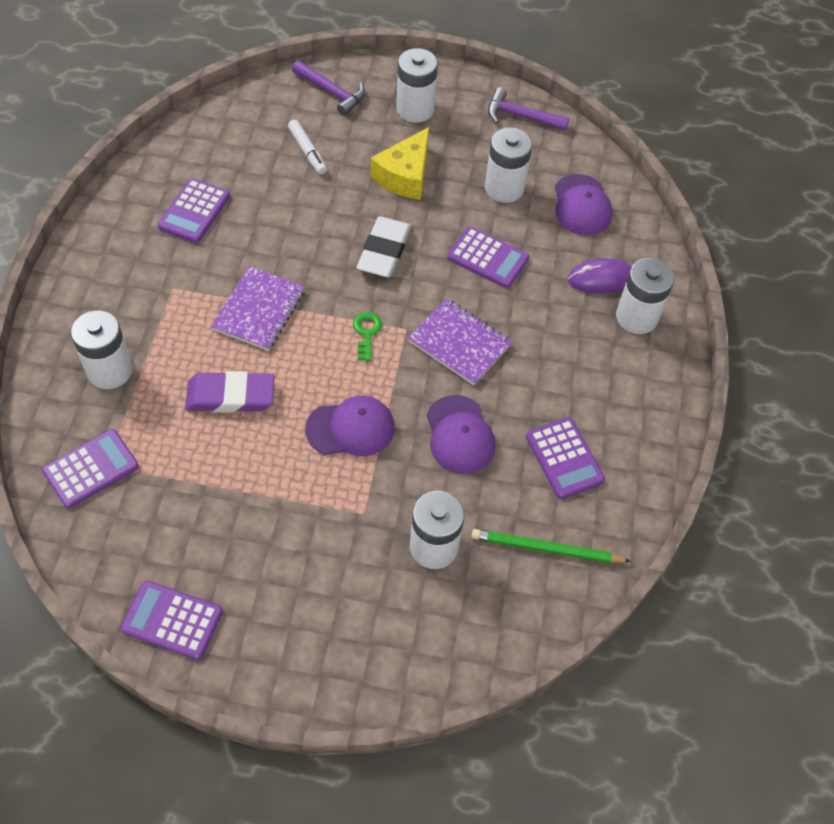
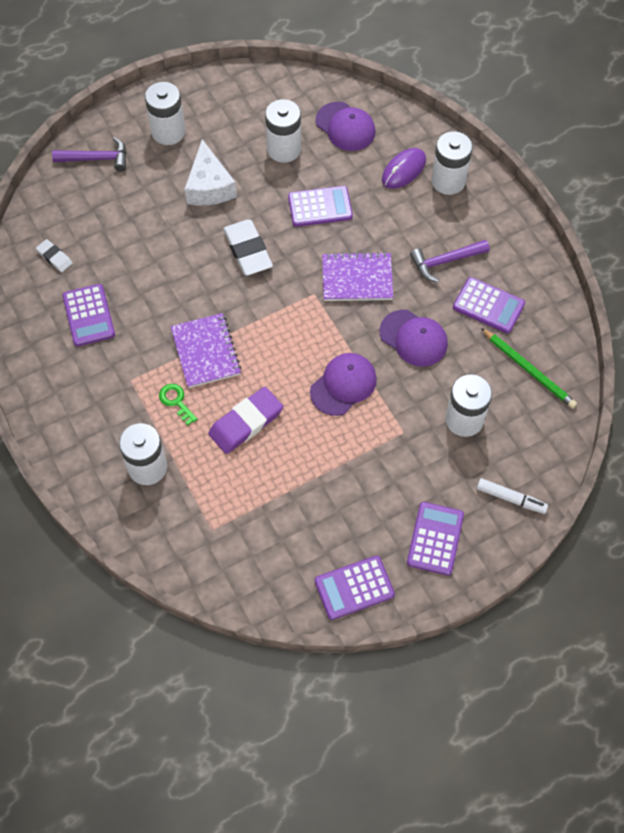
camera: 35 degrees left, 5 degrees up
(91, 469) = (204, 539): purple calculator -> purple calculator (435, 538)
(216, 146) = (54, 257): none -> white eraser
(307, 151) = (124, 215): white marker -> white marker (511, 498)
(367, 333) = (291, 315): green key -> green key (176, 401)
(405, 175) = (209, 186): yellow cheese -> white cheese
(520, 116) = (245, 88): purple hammer -> purple hammer (445, 261)
(546, 549) = (529, 370): green pencil -> green pencil turned 105 degrees counterclockwise

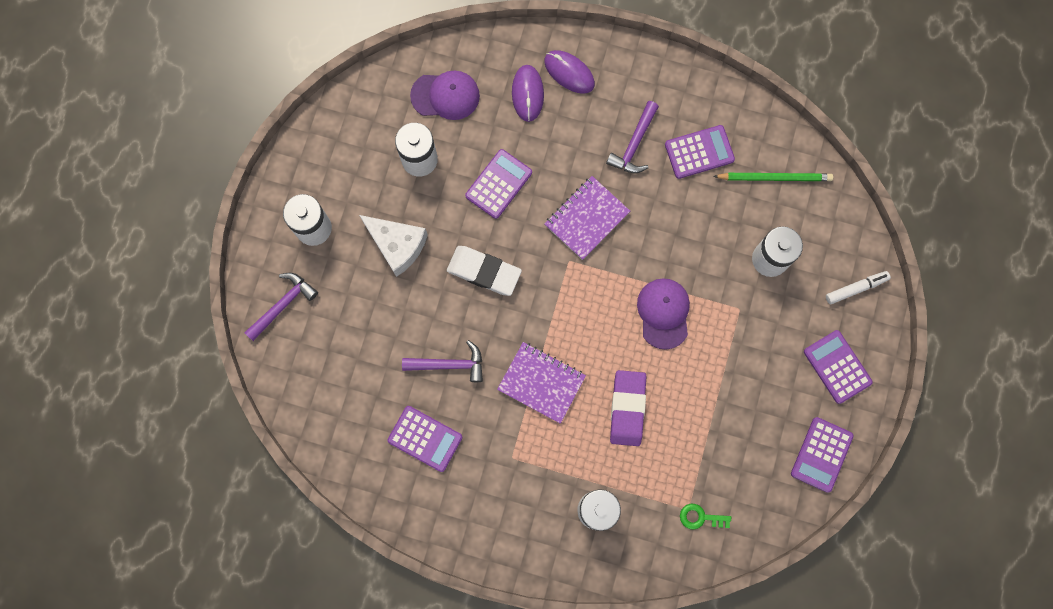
camera: 45 degrees left, 15 degrees up
(54, 257) = (345, 418): white eraser -> none
(158, 285) = (449, 364): none -> purple hammer
(176, 401) = (562, 441): green key -> green key (700, 517)
(413, 338) = (674, 229): purple cap -> none
(448, 181) = (569, 73): white battery -> purple mouse

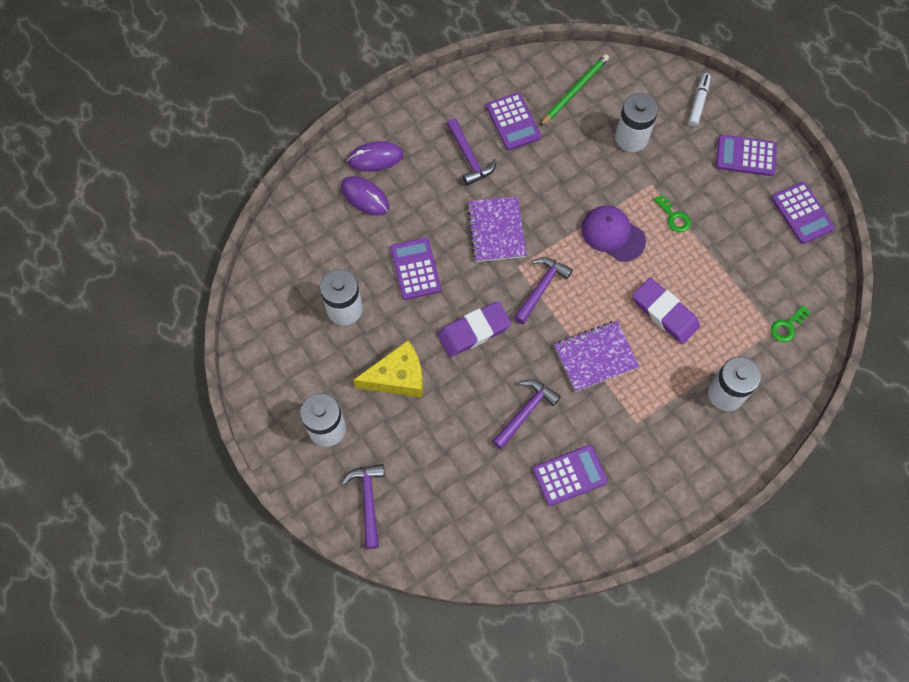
camera: 50 degrees left, 10 degrees down
(397, 245) = (397, 377): white cheese -> yellow cheese
(445, 96) = (312, 253): purple cap -> none
(484, 271) = (474, 331): white eraser -> purple eraser
(565, 294) = (541, 288): none -> purple hammer
(699, 152) = (513, 122): purple calculator -> purple calculator turned 135 degrees clockwise
(723, 350) = (674, 217): none -> green key

